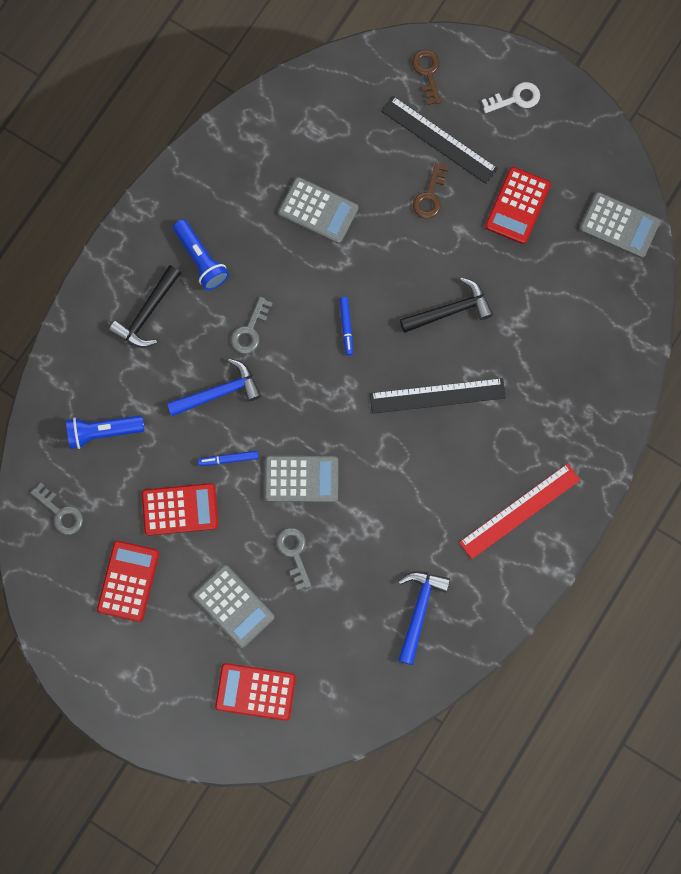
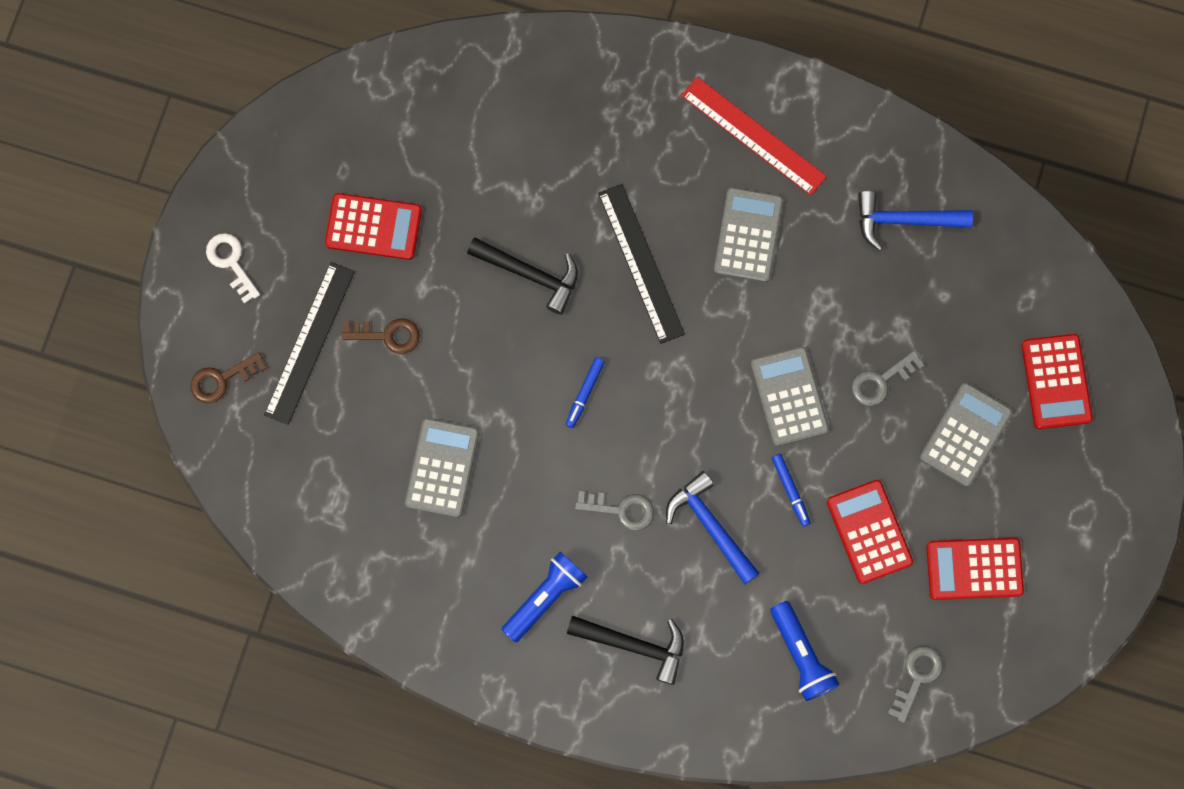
camera: 105 degrees left, 0 degrees up
(346, 327) = (584, 393): blue marker -> blue marker turned 135 degrees clockwise
(450, 311) = (530, 274): black hammer -> black hammer turned 150 degrees clockwise
(619, 225) = (369, 102): grey calculator -> grey calculator (748, 235)

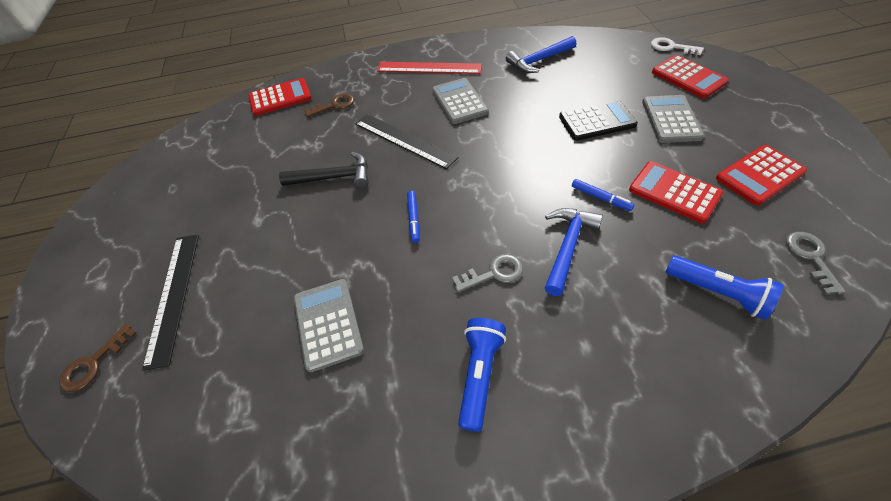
camera: 25 degrees left, 25 degrees down
(231, 263) = (90, 277): white key -> white key (671, 47)
(373, 227) = (205, 205): red calculator -> red calculator (280, 98)
(387, 335) = (240, 259): brown key -> brown key (334, 105)
(634, 645) = (585, 368): black hammer -> none
(710, 526) = (568, 247): blue hammer -> blue hammer turned 90 degrees clockwise
(789, 396) = (551, 154): grey calculator -> none
(881, 381) = (597, 121): grey key -> black calculator

